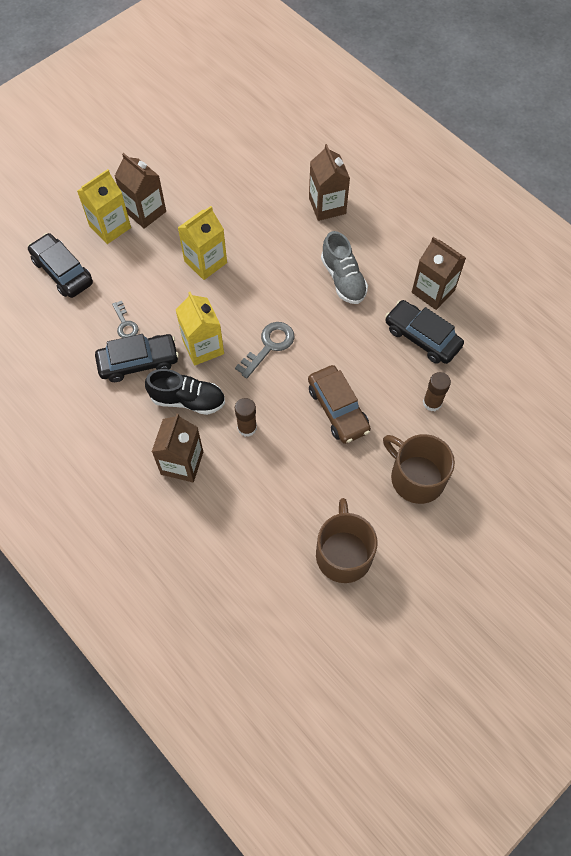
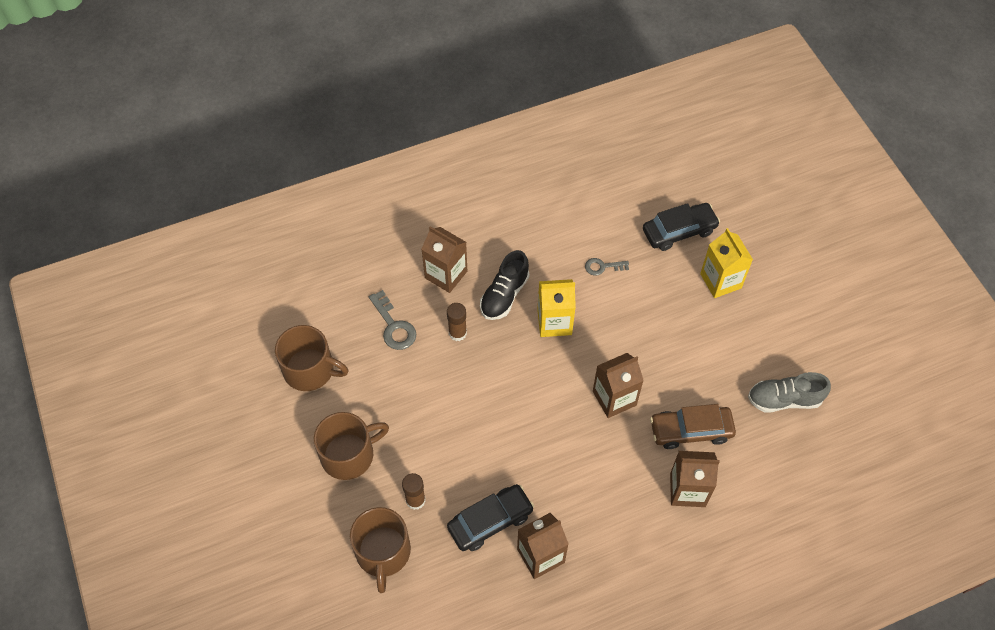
camera: 110 degrees right, 5 degrees down
(138, 362) = (558, 267): black car -> none
(145, 211) = (731, 315): brown carton -> brown carton (614, 398)
(205, 262) = (651, 351): yellow carton -> none
(269, 346) = (534, 377): grey key -> grey key (394, 326)
(338, 409) = (444, 413): brown car -> brown car (691, 430)
(343, 279) = (587, 471): grey shoe -> grey shoe (784, 399)
(491, 411) = (383, 552): none -> brown mug

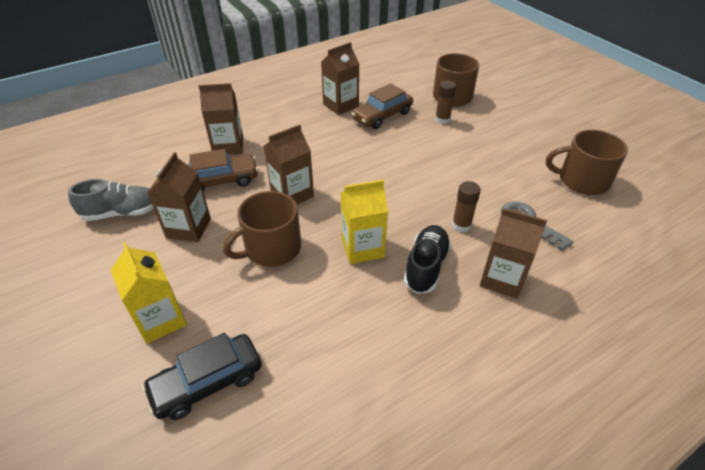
camera: 170 degrees right, 15 degrees down
(349, 455) = (508, 135): brown mug -> brown mug (271, 248)
(490, 521) = (382, 116): black car -> brown car
(603, 267) = (314, 315): grey key -> none
(714, 369) = (188, 228): none -> brown carton

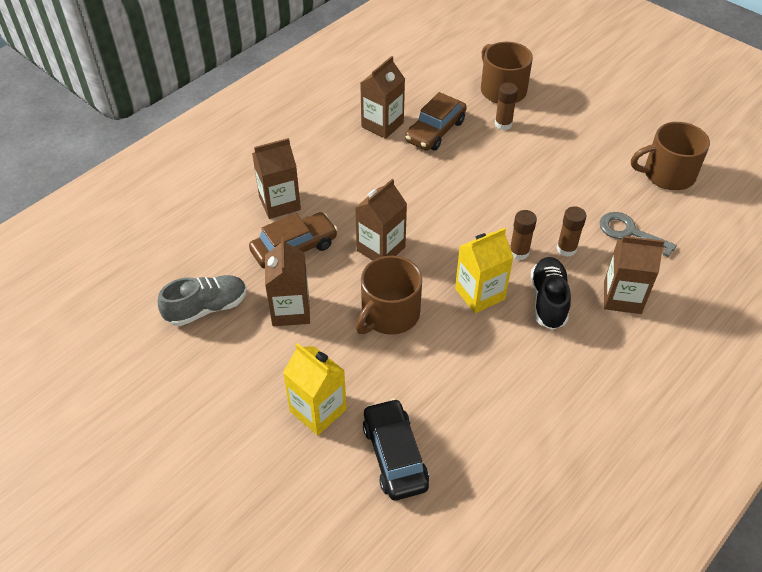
camera: 15 degrees left, 5 degrees up
(207, 382) = (395, 455): black car -> black car turned 120 degrees clockwise
(414, 220) = (519, 252): none -> brown glue stick

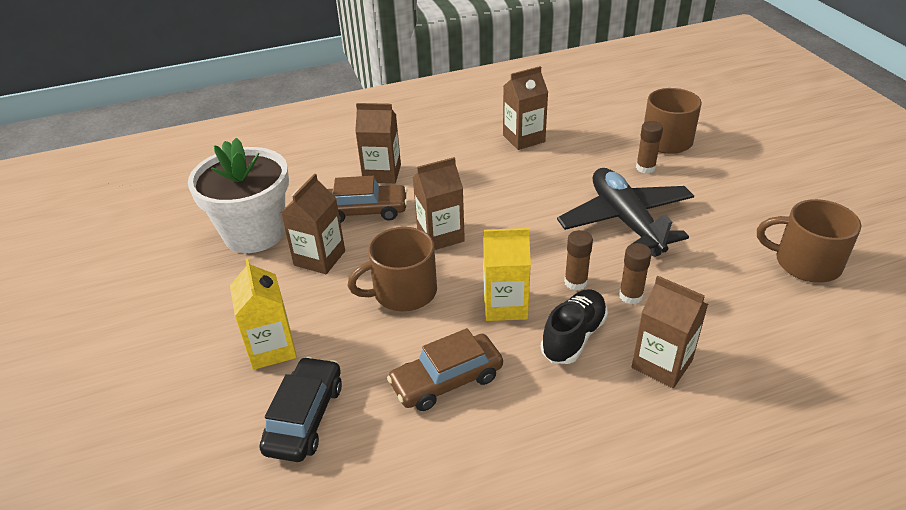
camera: 30 degrees right, 10 degrees down
(207, 308) = (254, 233): grey shoe -> white flower pot
(435, 131) = (571, 156): brown car -> brown car (446, 380)
(520, 181) = (625, 220): none -> black plane
(629, 233) = (717, 304): grey key -> none

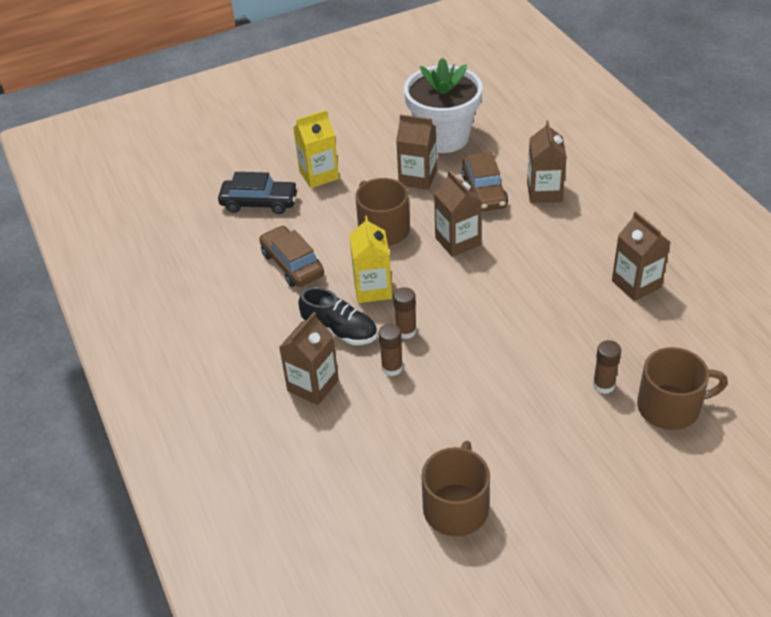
camera: 85 degrees right, 5 degrees up
(625, 220) = (502, 366): black plane -> none

